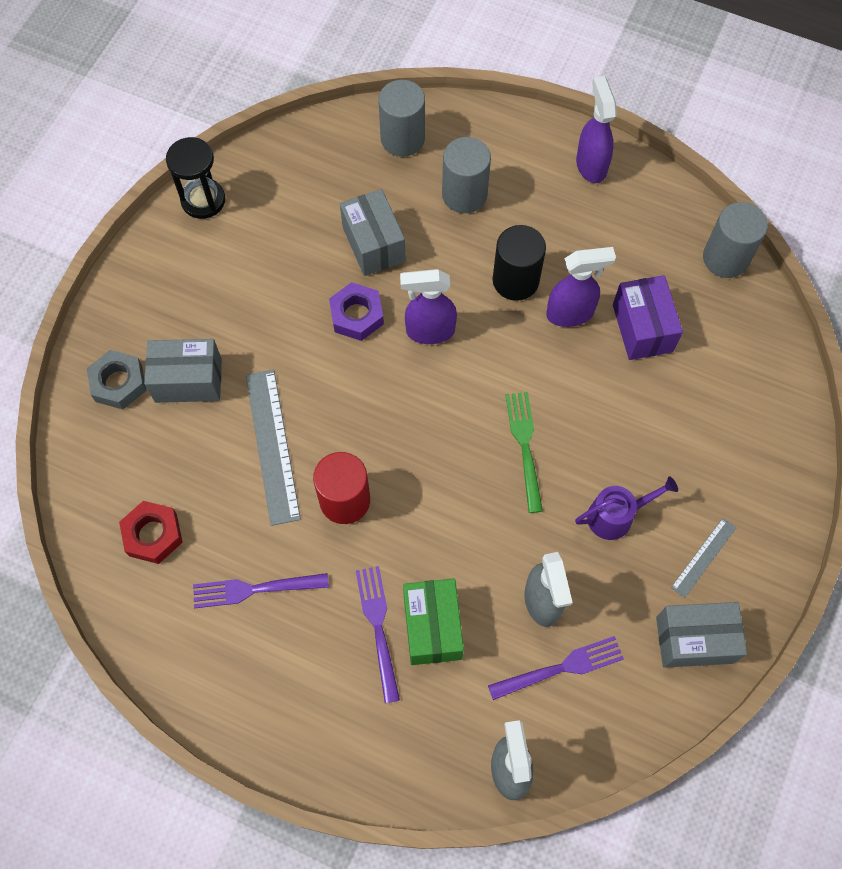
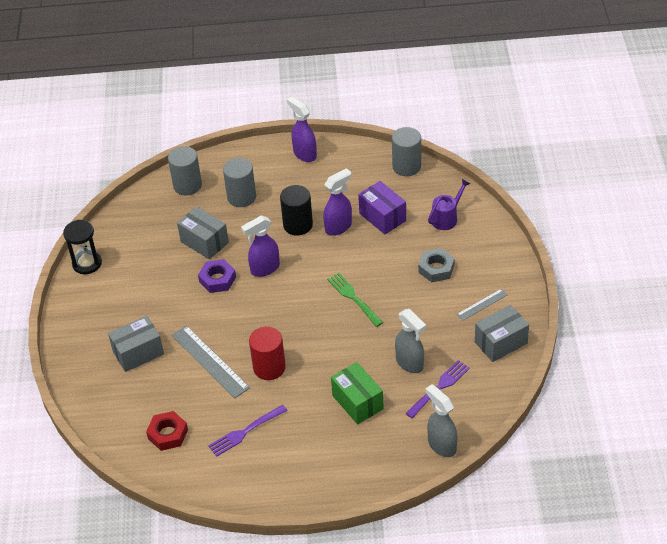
camera: 25 degrees left, 20 degrees down
(119, 383) = (96, 372): grey nut -> grey nut (436, 269)
(378, 627) = (327, 416): purple fork -> none
(615, 516) = (423, 307): purple watering can -> purple watering can (446, 218)
(703, 557) = (482, 304): grey ruler -> grey ruler turned 45 degrees clockwise

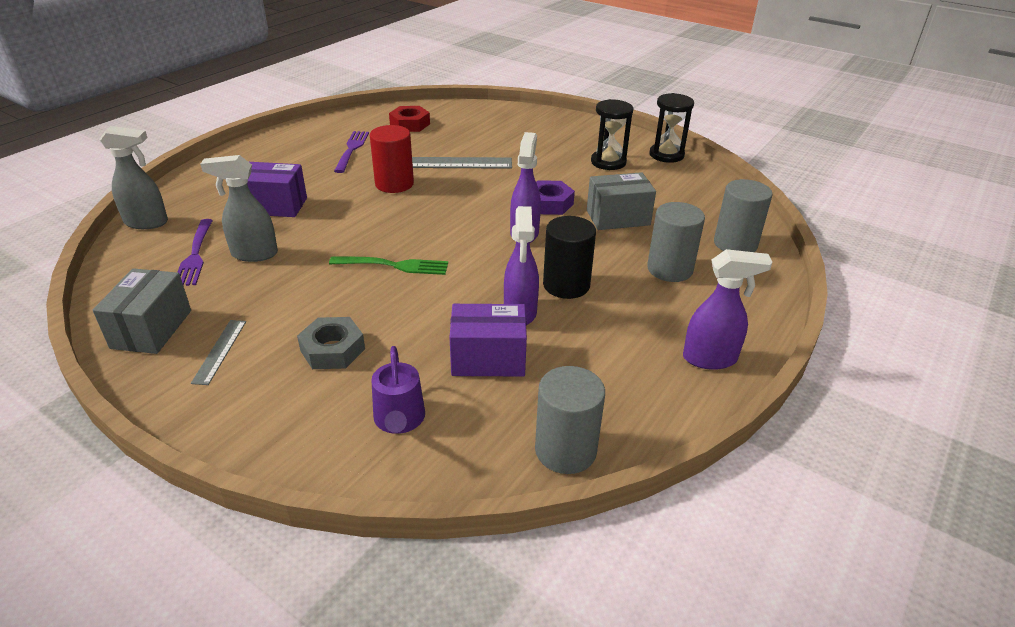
camera: 125 degrees right, 10 degrees down
(128, 285) = (608, 162): none -> black hourglass
(138, 353) = (514, 140): grey box -> none
(357, 402) = (275, 206): green box -> purple box

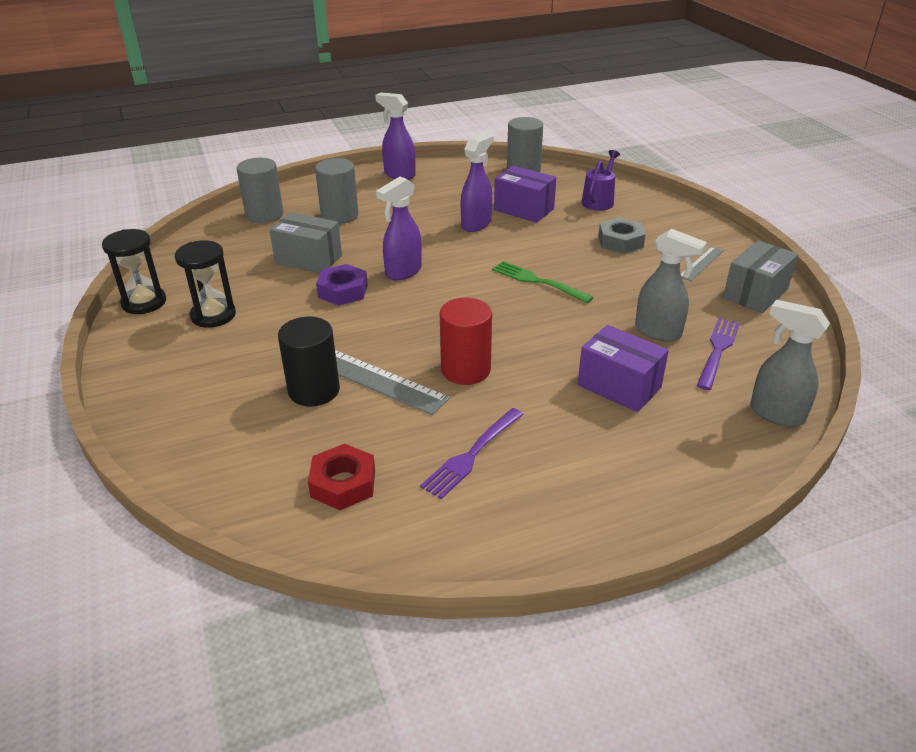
camera: 145 degrees left, 0 degrees up
(566, 285) = (424, 229): black cylinder -> black cylinder (314, 390)

